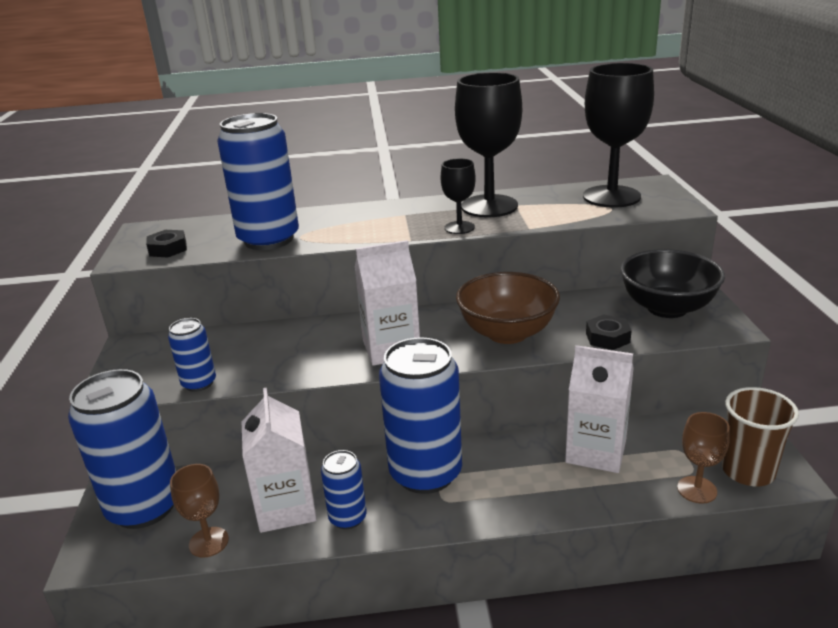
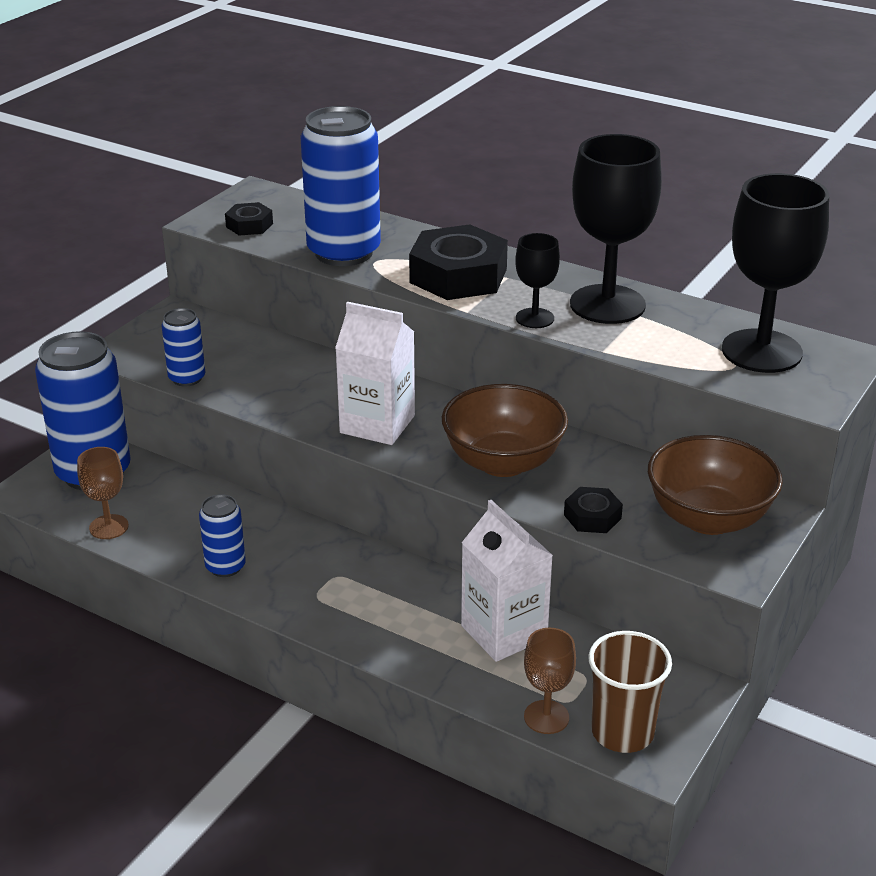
camera: 35 degrees right, 5 degrees up
(286, 507) = (190, 532): white carton -> none
(371, 224) = (458, 276): none -> black nut
(425, 473) = (330, 566): blue can -> none
(667, 308) = (708, 518): black bowl -> brown bowl

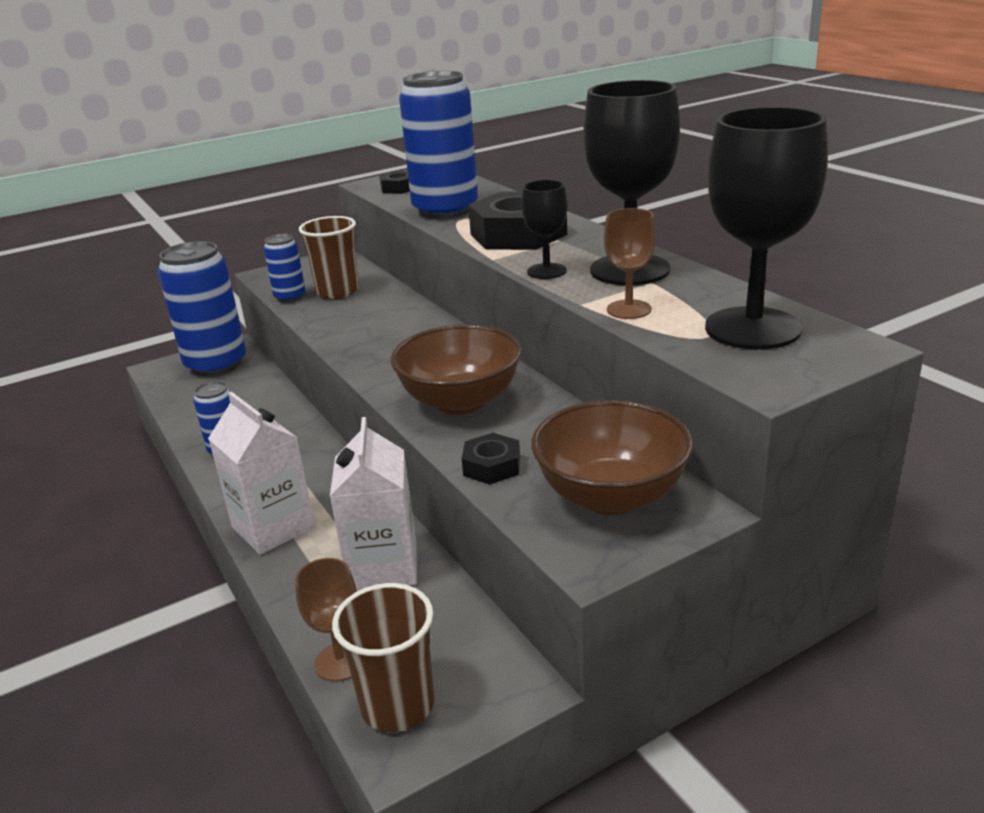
camera: 30 degrees right, 5 degrees down
(109, 527) = (183, 402): brown goblet -> brown goblet (629, 309)
(235, 361) = (338, 291): none -> brown cup
(377, 424) = (389, 352): white carton -> white carton (273, 527)

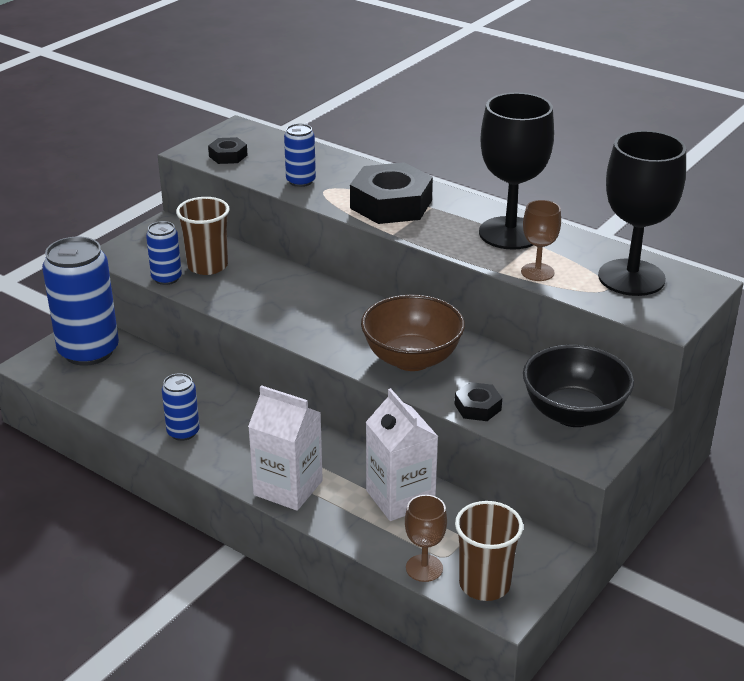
camera: 25 degrees left, 5 degrees up
(445, 210) = (301, 181): blue can -> blue can, size x0.49
(546, 271) = (447, 242): black goblet -> none
(611, 496) = (573, 413): brown bowl -> black bowl

